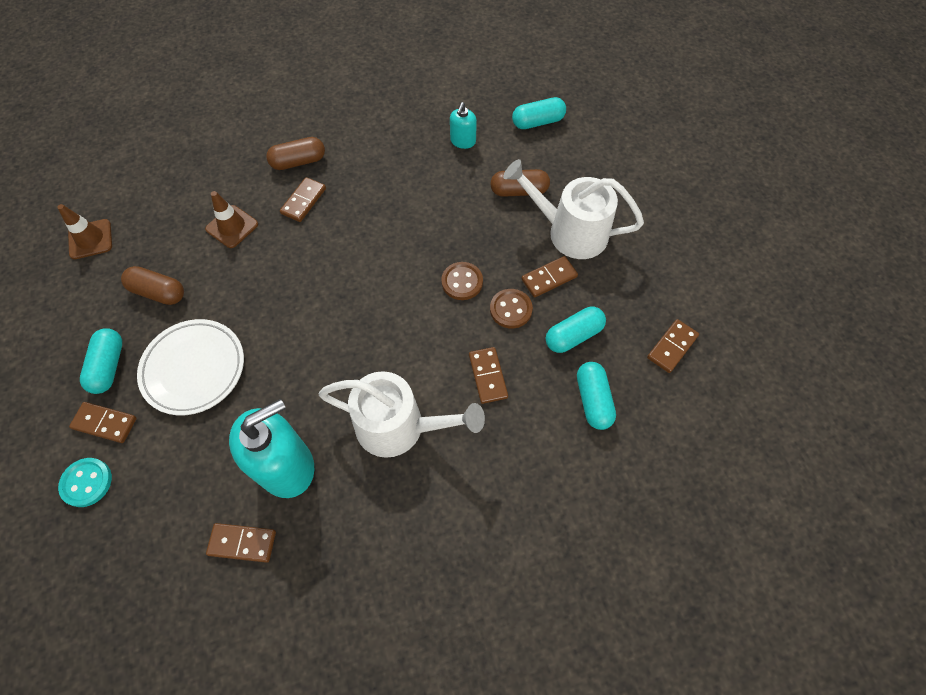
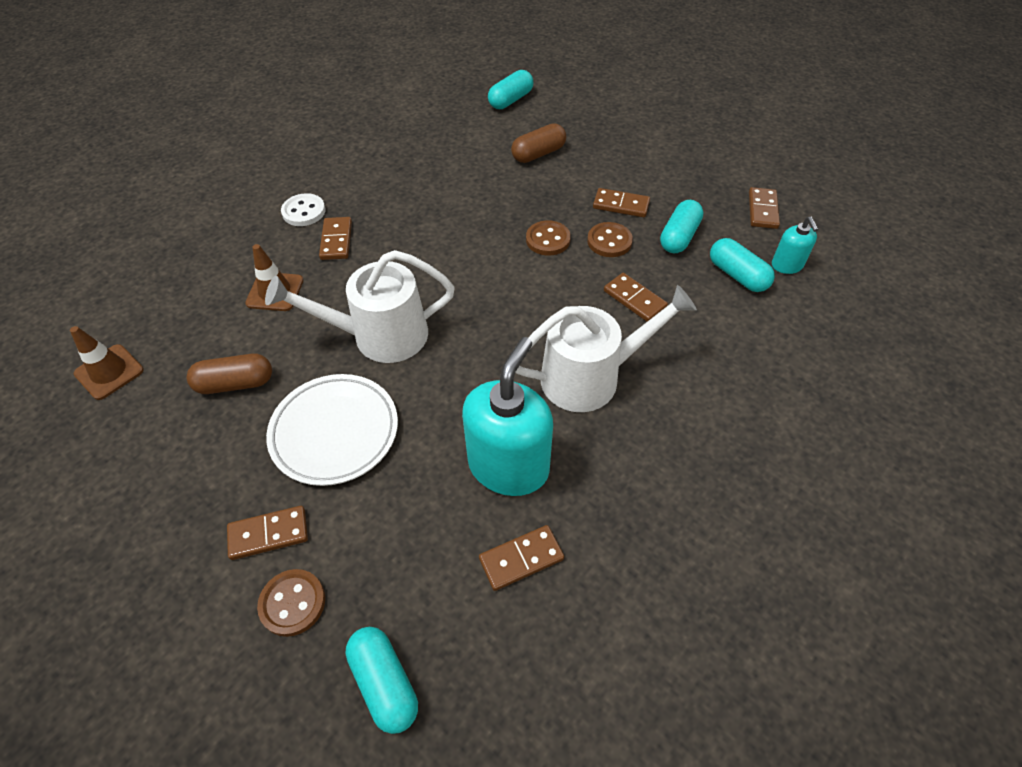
camera: 30 degrees left, 10 degrees down
(87, 483) = (292, 603): turquoise button -> brown button
(109, 366) = (229, 478): turquoise capsule -> turquoise capsule (385, 683)
(298, 162) = (304, 211): brown capsule -> white button
(463, 141) = (455, 137): turquoise soap dispenser -> turquoise soap dispenser (787, 265)
(549, 278) = (621, 205): brown domino -> brown domino turned 75 degrees clockwise
(569, 232) = (608, 166): white watering can -> white watering can (379, 336)

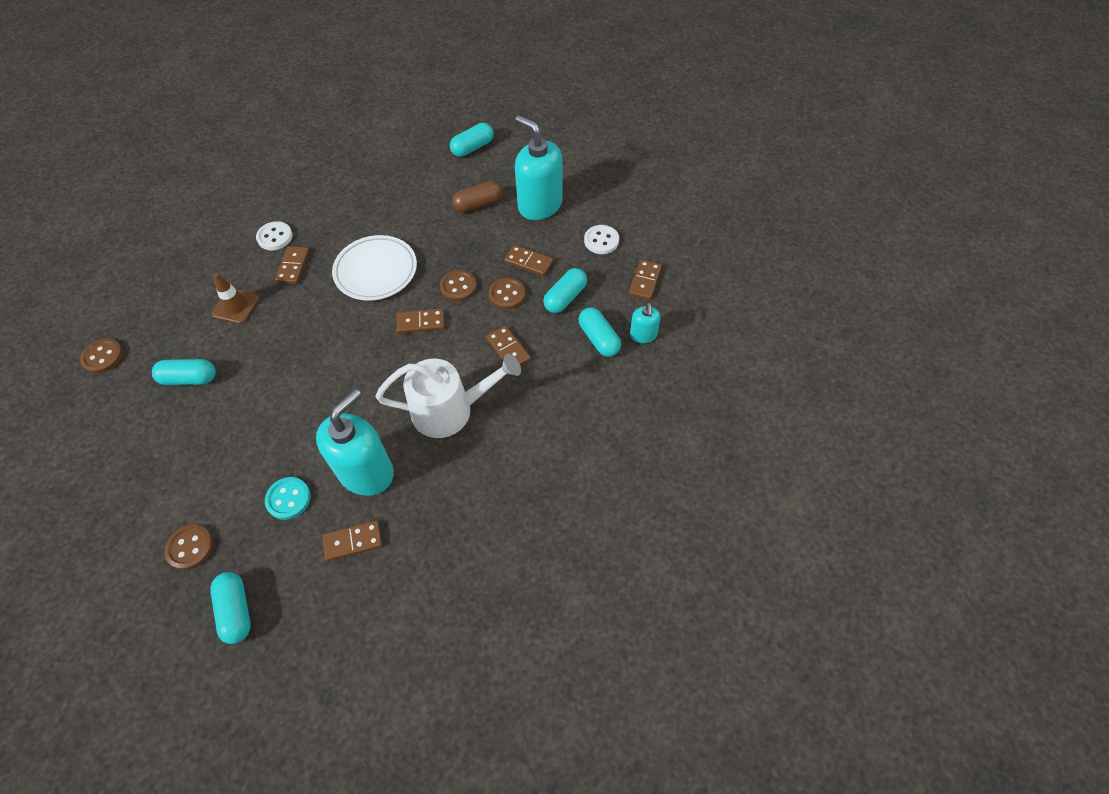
camera: 10 degrees right, 5 degrees up
(109, 372) = (103, 357): brown traffic cone -> brown button
(235, 383) = (189, 379): brown capsule -> turquoise capsule
(268, 534) = (186, 497): brown domino -> brown domino (420, 323)
(334, 432) = (250, 427): white plate -> white plate (376, 271)
(379, 336) = (303, 354): white watering can -> none
(414, 516) = (288, 499): none -> turquoise button
(609, 147) = (540, 205): none -> turquoise soap dispenser
(695, 175) = (601, 241): none -> white button

